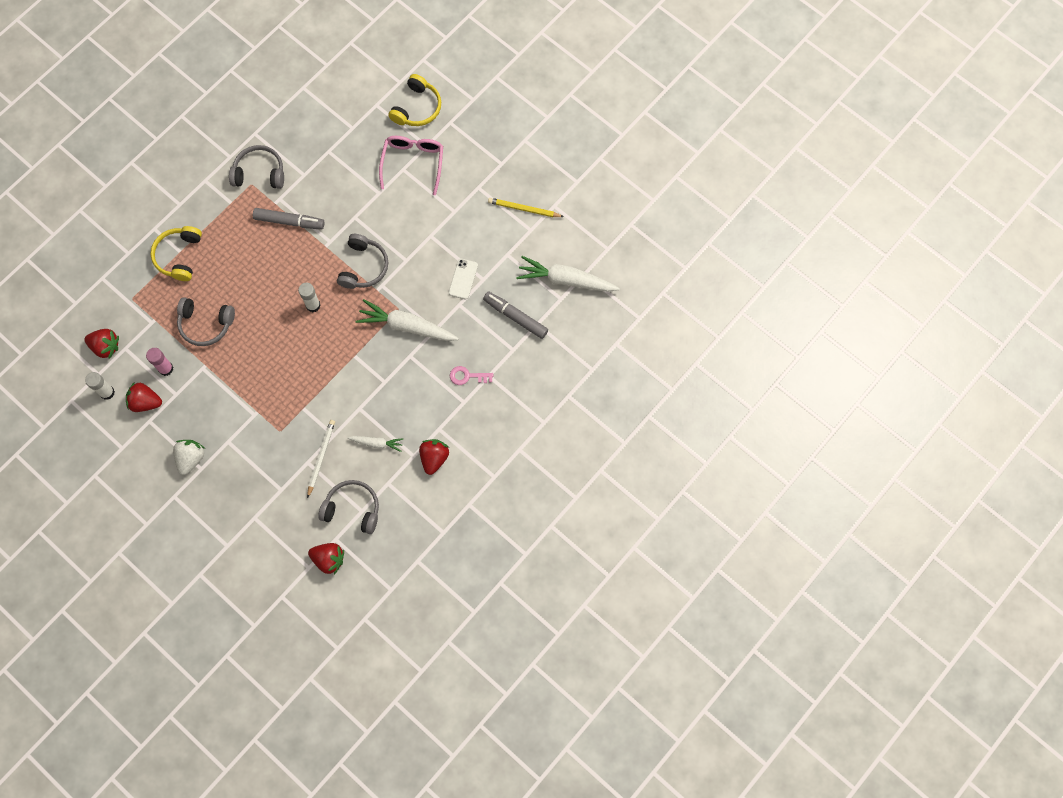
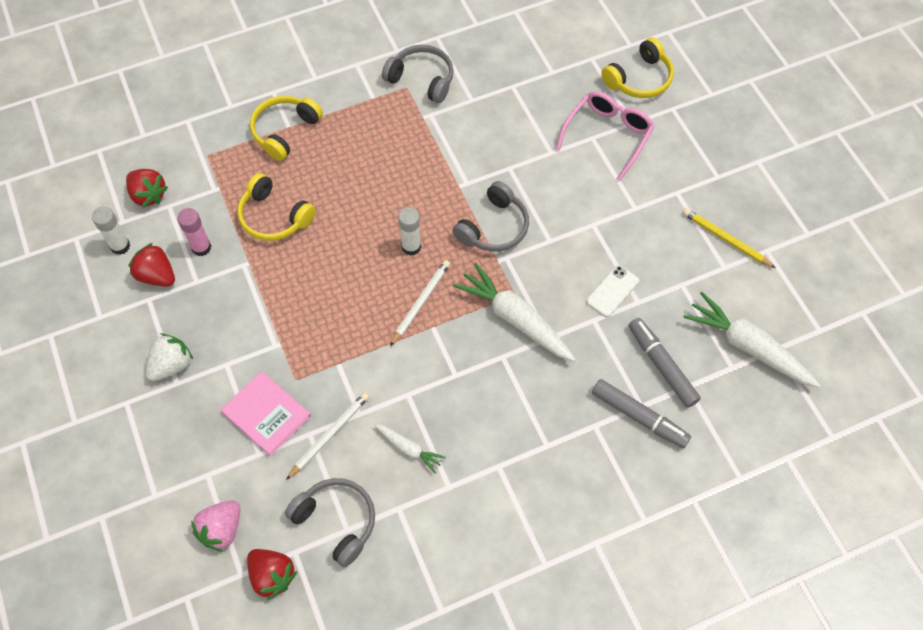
camera: 25 degrees right, 10 degrees down
(206, 324) = (274, 217): grey headphones -> yellow headphones
(272, 462) = (266, 414): none -> pink book
(282, 547) = (222, 530): none -> pink strawberry
(289, 221) = (430, 143): grey marker -> grey marker (639, 417)
(338, 342) = (421, 303): none -> white pencil
(434, 458) = (475, 502): red strawberry -> none
(467, 376) = (566, 414): pink key -> none

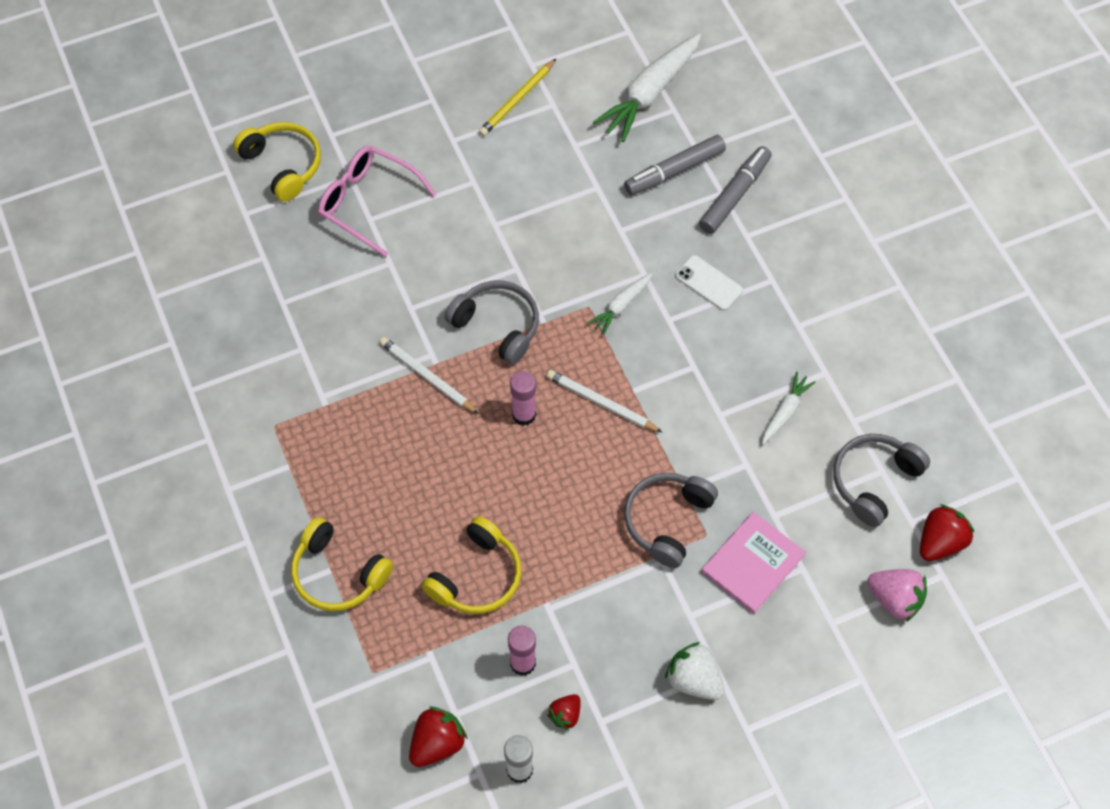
camera: 90 degrees left, 0 degrees up
(157, 276) = (565, 715): red strawberry -> red strawberry, size x0.61
(329, 435) = (775, 493): white pencil -> white pencil (427, 377)
(411, 247) = (524, 415): white glue stick -> pink glue stick
(422, 79) = (262, 407): grey headphones -> grey headphones (667, 521)
(515, 319) = (621, 306): white carrot -> white carrot, size x0.52
(612, 291) = (584, 210): white phone -> white phone (709, 283)

